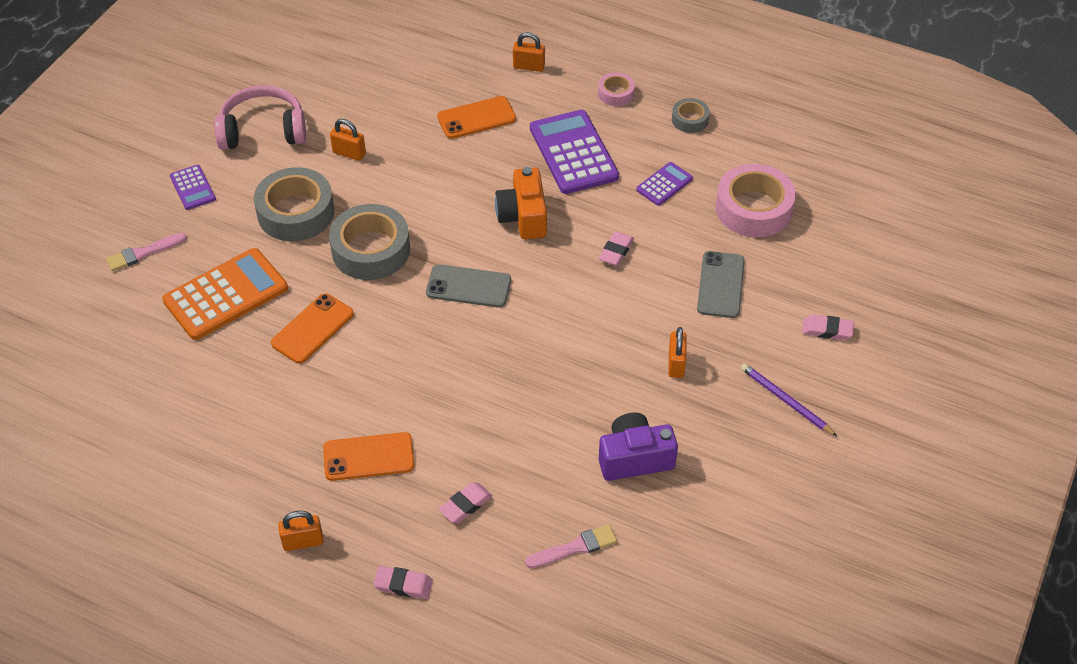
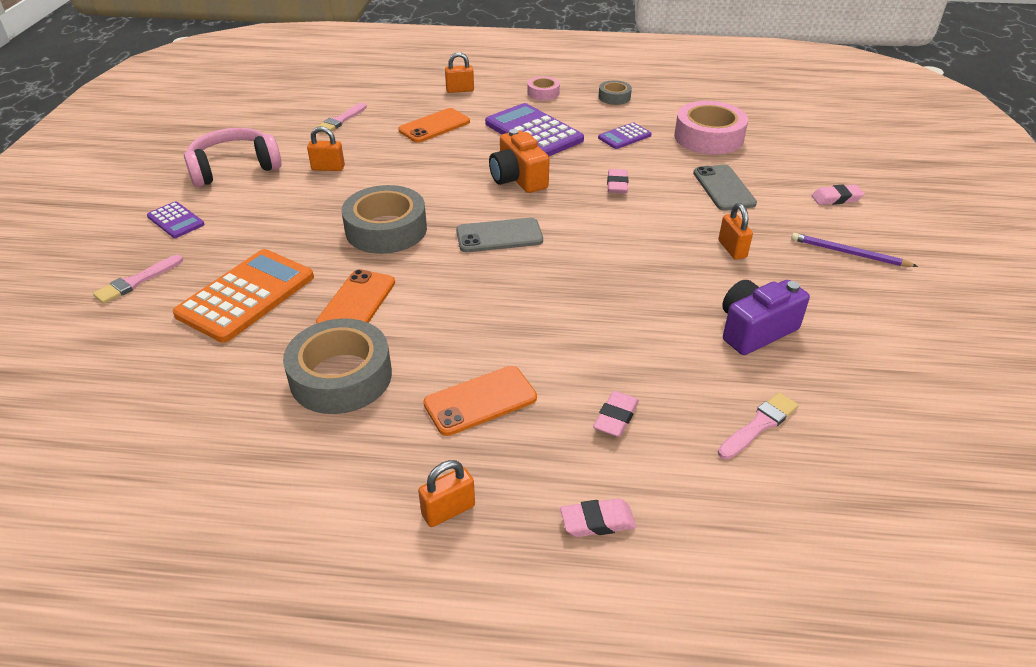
camera: 20 degrees left, 10 degrees down
(296, 212) = (294, 218): grey tape -> grey tape (341, 376)
(386, 85) = (340, 120): none -> pink brush
(664, 184) = (624, 136): purple calculator -> purple calculator turned 150 degrees counterclockwise

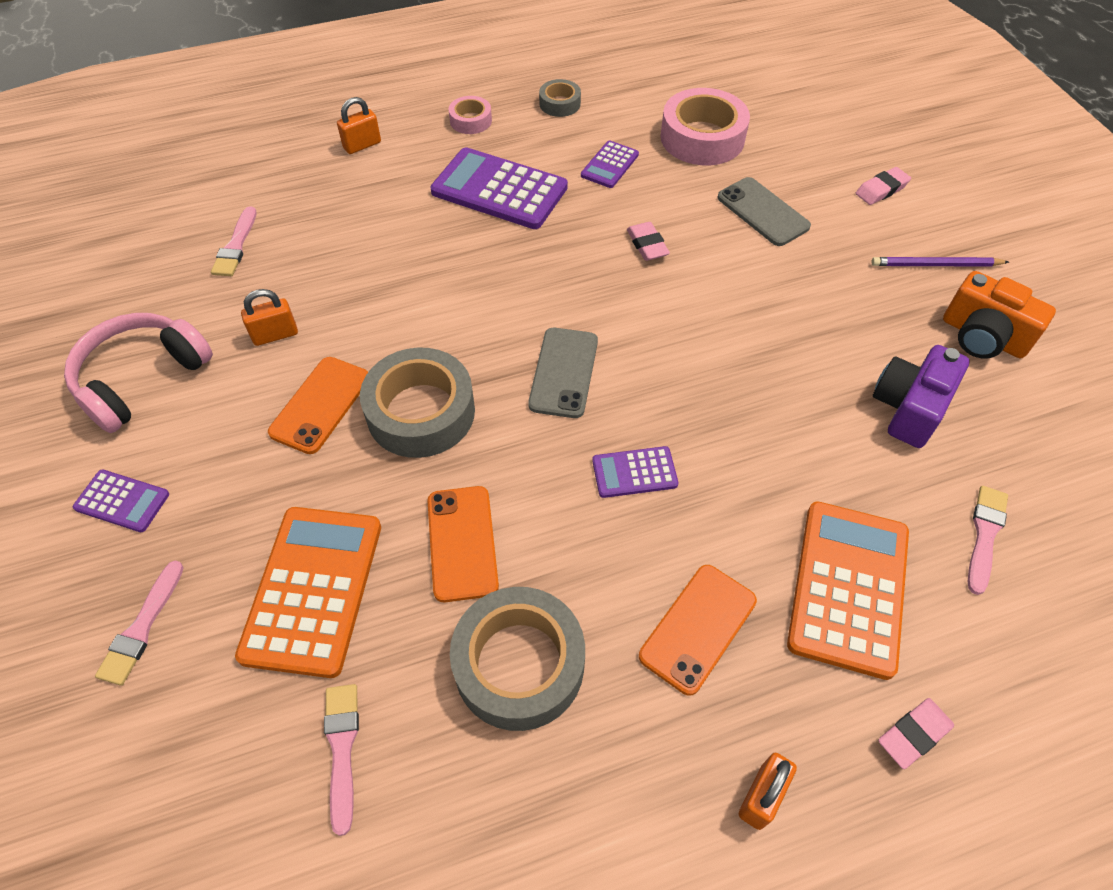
camera: 25 degrees left, 15 degrees up
(197, 379) = (342, 749): none -> pink brush
(434, 126) = (369, 218): orange phone -> orange phone (320, 405)
(499, 236) = (564, 372): grey phone -> grey phone turned 45 degrees counterclockwise
(505, 302) = (634, 472): none -> purple calculator
(518, 179) = (528, 273): orange camera -> orange camera (983, 336)
(616, 417) = (848, 587): pink eraser -> orange calculator
(732, 249) = (823, 300): orange padlock -> none

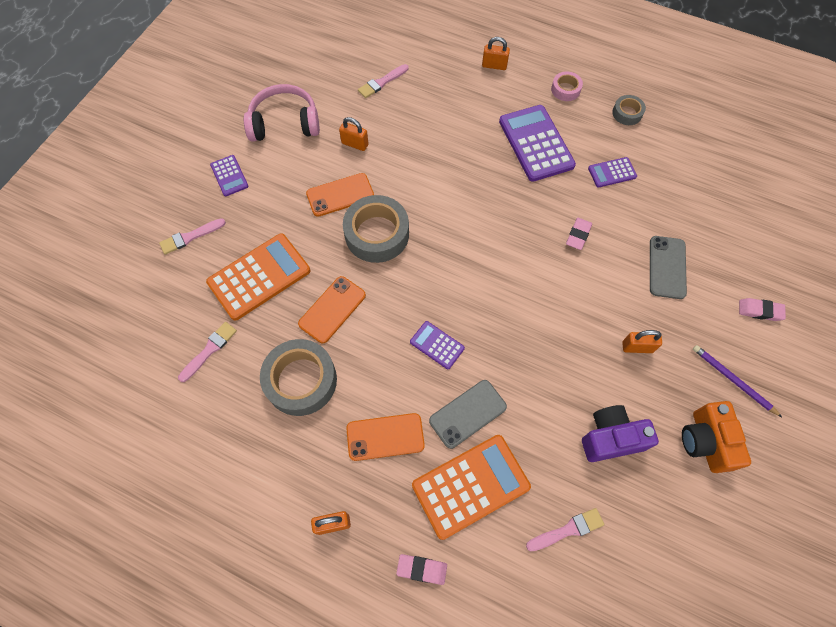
camera: 45 degrees right, 10 degrees up
(564, 372) = (459, 269): grey phone -> grey phone (467, 414)
(702, 138) = (687, 195): pink tape -> none
(826, 304) = (637, 347): none -> orange padlock

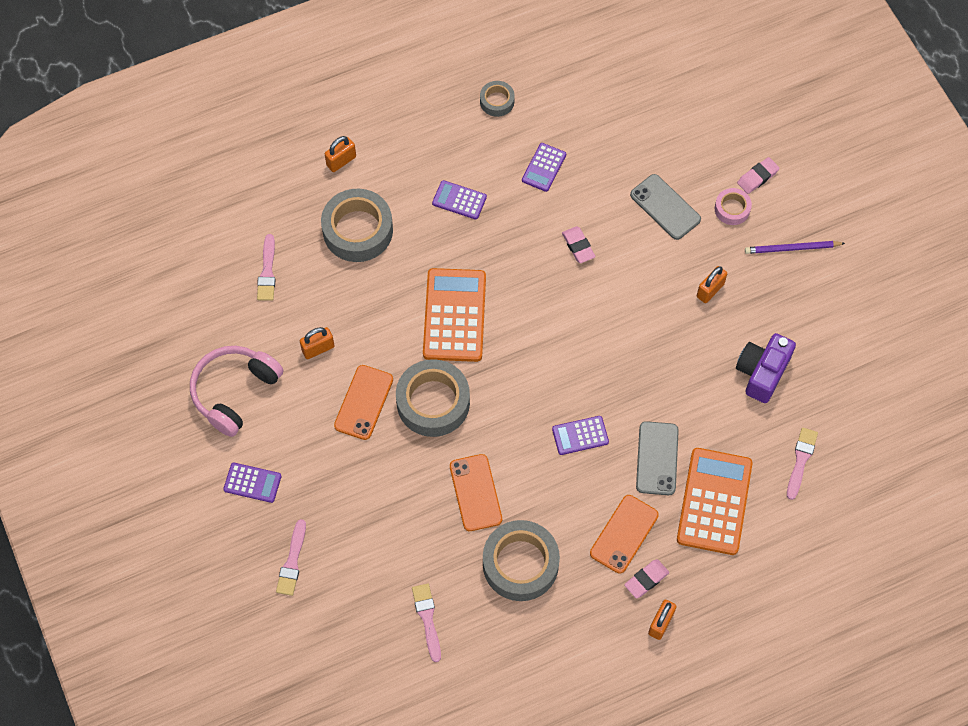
camera: 50 degrees left, 0 degrees up
(259, 277) = (389, 530): orange calculator -> orange calculator (454, 315)
(422, 569) = (746, 584): pink eraser -> pink eraser (646, 580)
(457, 106) = (358, 230): none -> grey tape
(536, 143) = (459, 200): purple calculator -> purple calculator, size x0.51
(565, 89) = (425, 127): pink tape -> pink tape (732, 209)
(706, 441) = (818, 310): orange camera -> none

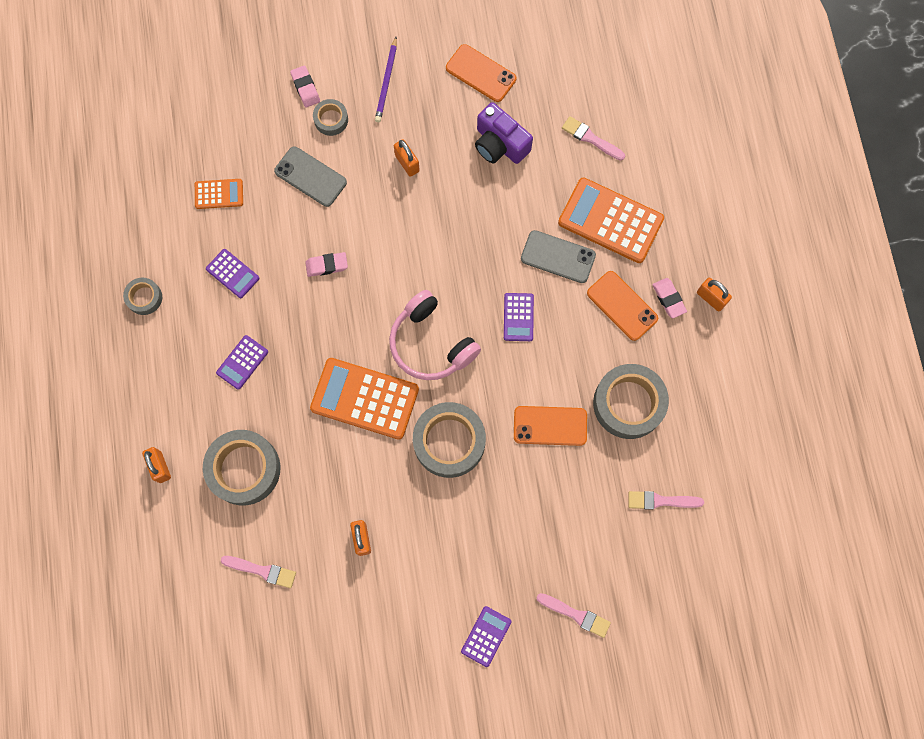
camera: 75 degrees left, 10 degrees up
(235, 392) = (385, 633): pink headphones -> pink headphones (431, 343)
(364, 402) = (431, 507): orange phone -> orange phone (481, 73)
(620, 133) = (219, 194): none -> orange calculator
(665, 207) = (310, 177): grey phone -> grey phone turned 60 degrees clockwise
(732, 209) = (331, 120): pink tape -> grey tape

